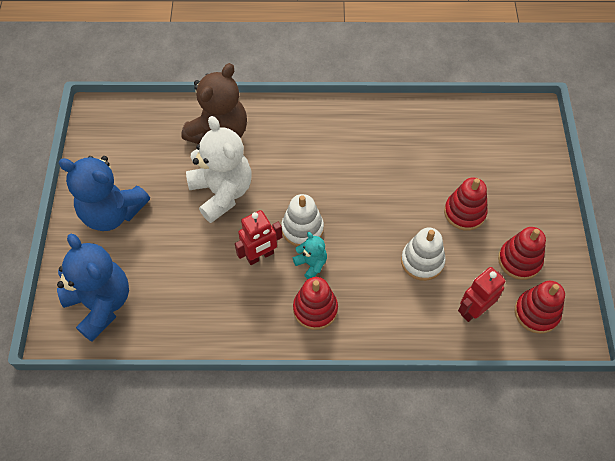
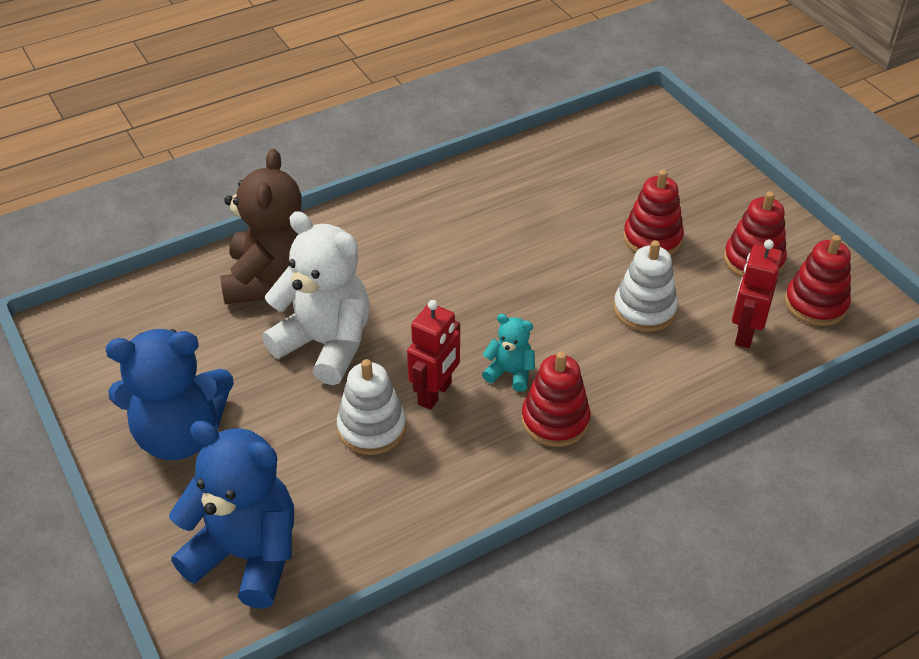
camera: 30 degrees left, 15 degrees down
(302, 229) = (467, 339): white stacking toy -> white stacking toy (372, 428)

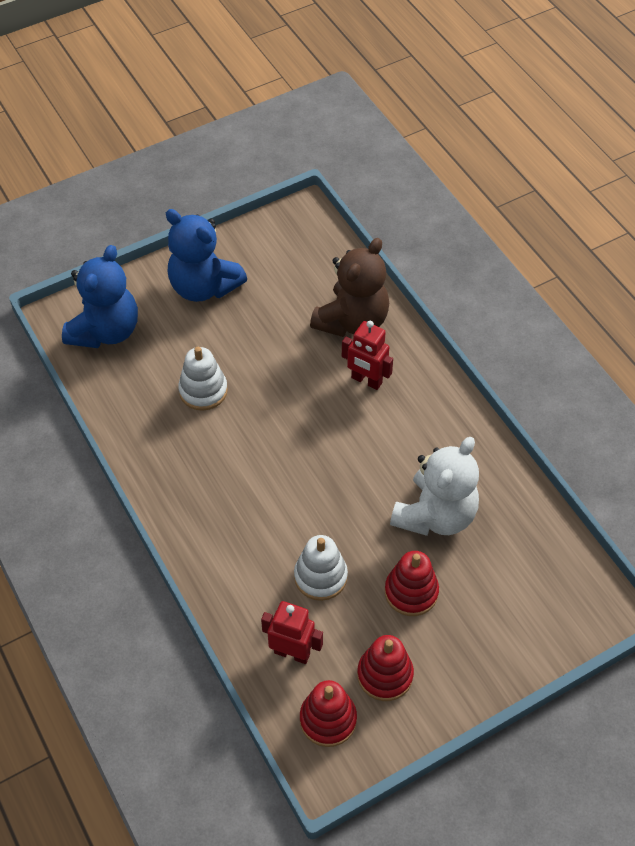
camera: 90 degrees right, 10 degrees up
(180, 435) = (204, 287): blue teddy bear -> blue teddy bear turned 45 degrees counterclockwise
(270, 279) = (352, 321): brown teddy bear -> brown teddy bear turned 60 degrees counterclockwise
(326, 344) = (284, 359): white teddy bear -> white teddy bear (435, 515)
(435, 394) = (233, 428): red robot -> red robot (366, 380)
(510, 373) = (252, 476): turquoise teddy bear -> none
(555, 420) = (203, 504): red stacking toy -> none

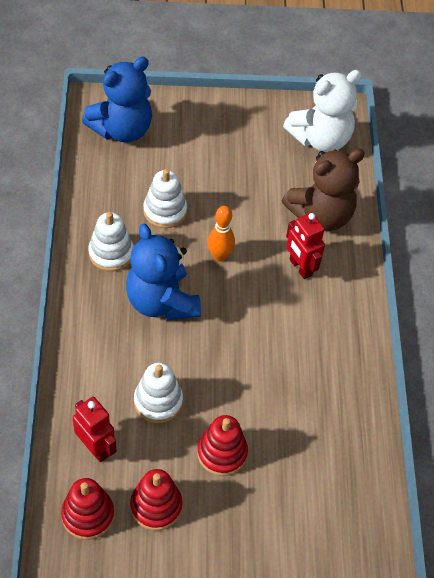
camera: 25 degrees right, 0 degrees up
(179, 458) = (111, 253): none -> white stacking toy
(204, 287) = (220, 131): blue teddy bear -> blue teddy bear (161, 302)
(284, 408) = (219, 256): none -> orange bowling pin
(435, 515) = (284, 403): white teddy bear -> white teddy bear (320, 138)

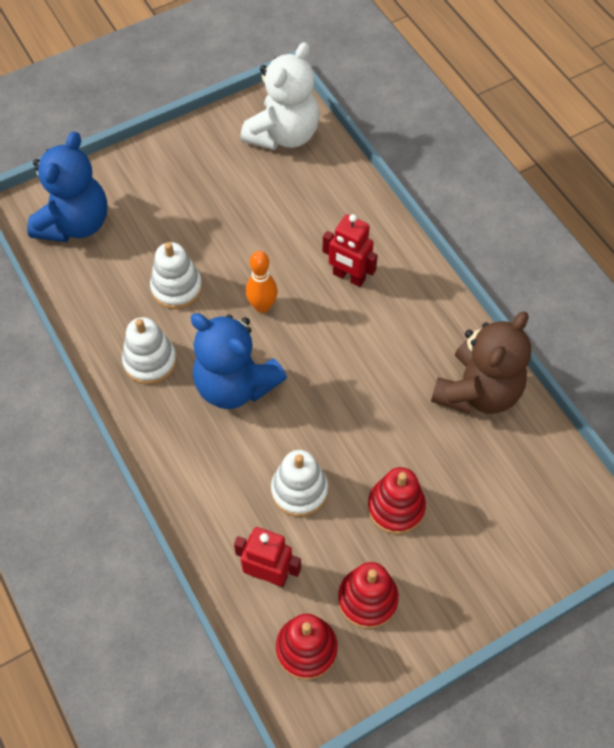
camera: 25 degrees left, 5 degrees up
(321, 215) = (334, 213): brown teddy bear -> brown teddy bear (477, 391)

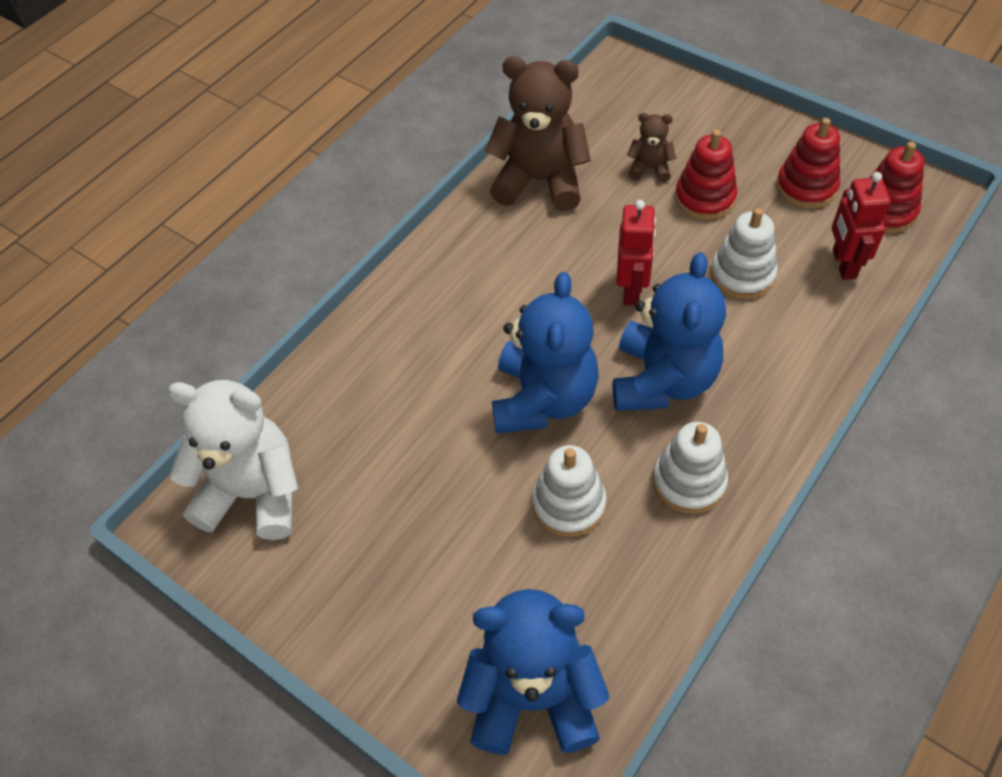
camera: 110 degrees left, 5 degrees down
(262, 306) = (543, 399): orange bowling pin -> blue teddy bear
(348, 277) = (456, 332): red robot -> red robot (632, 289)
(452, 482) = (650, 168): none -> brown teddy bear

